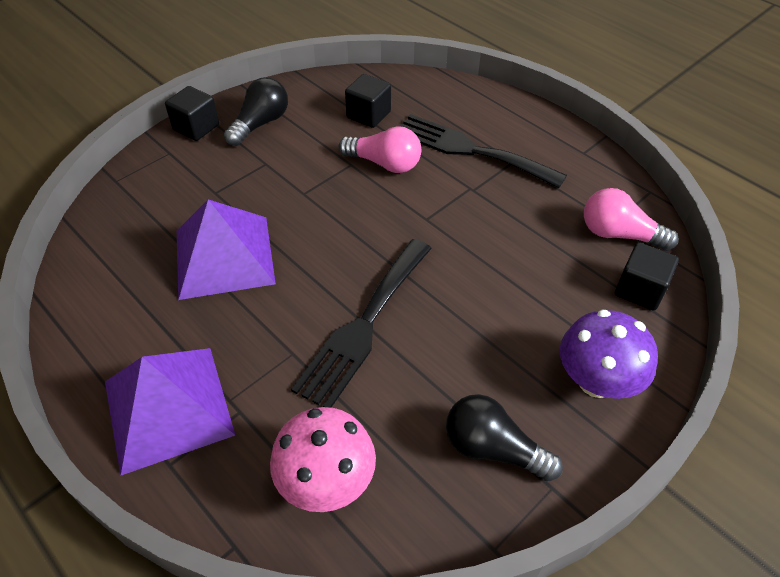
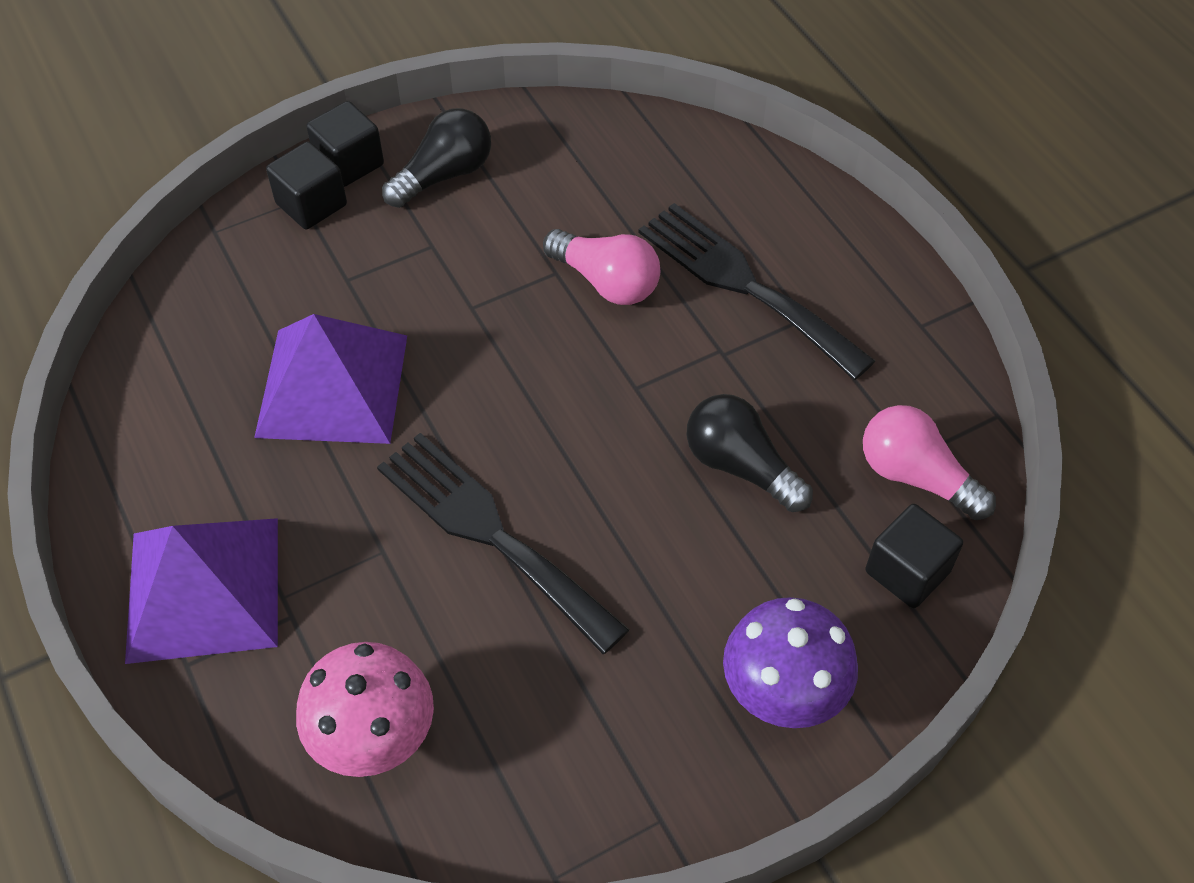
camera: 15 degrees right, 5 degrees up
(364, 325) = (491, 534): black fork -> black fork turned 90 degrees clockwise
(368, 115) = (611, 191): black cube -> black cube (311, 204)
(493, 449) = (603, 749): black light bulb -> black light bulb (740, 466)

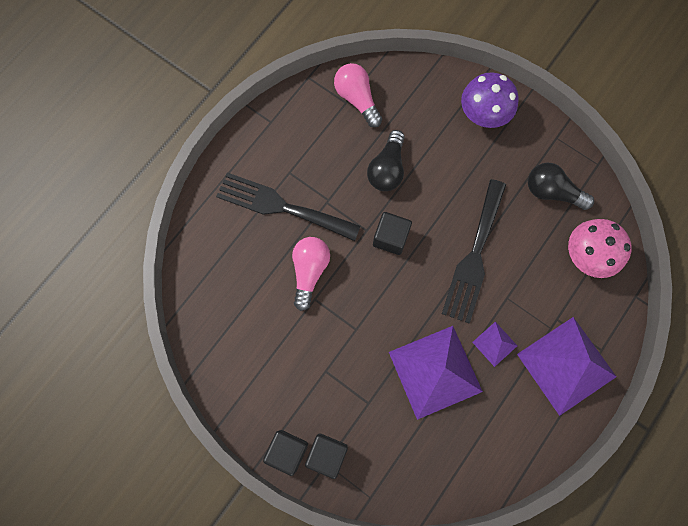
camera: 115 degrees left, 20 degrees up
(317, 492) = (494, 344): none -> purple pyramid
(444, 175) = (273, 391): black light bulb -> black light bulb (552, 192)
(744, 285) = (281, 206): black fork -> black fork turned 90 degrees clockwise
(907, 571) = (405, 88): black cube -> black cube (390, 238)
(915, 476) = (357, 99): pink light bulb -> pink light bulb turned 135 degrees clockwise

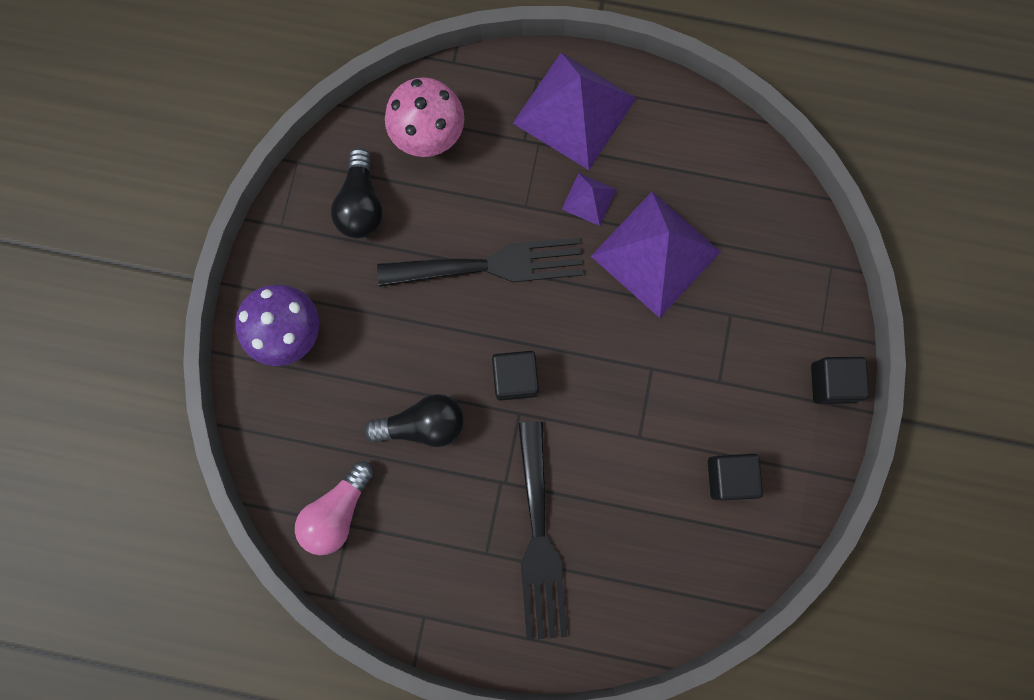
camera: 115 degrees left, 5 degrees up
(309, 271) = (608, 460): pink light bulb -> none
(327, 454) = (811, 336): black cube -> black cube (729, 477)

